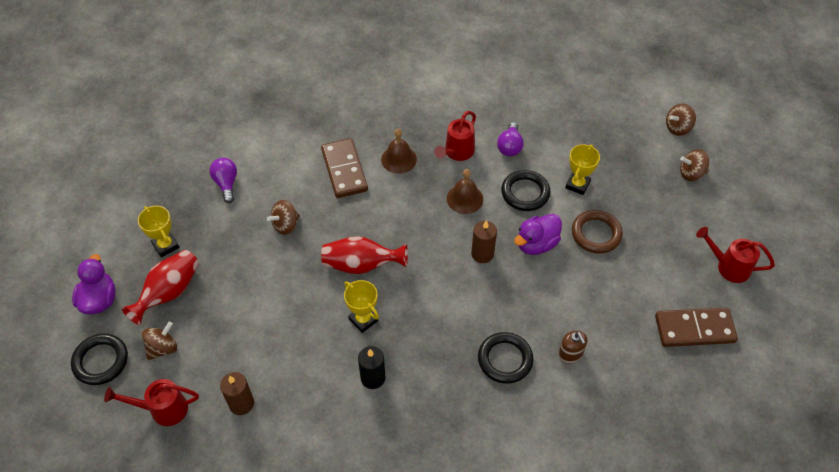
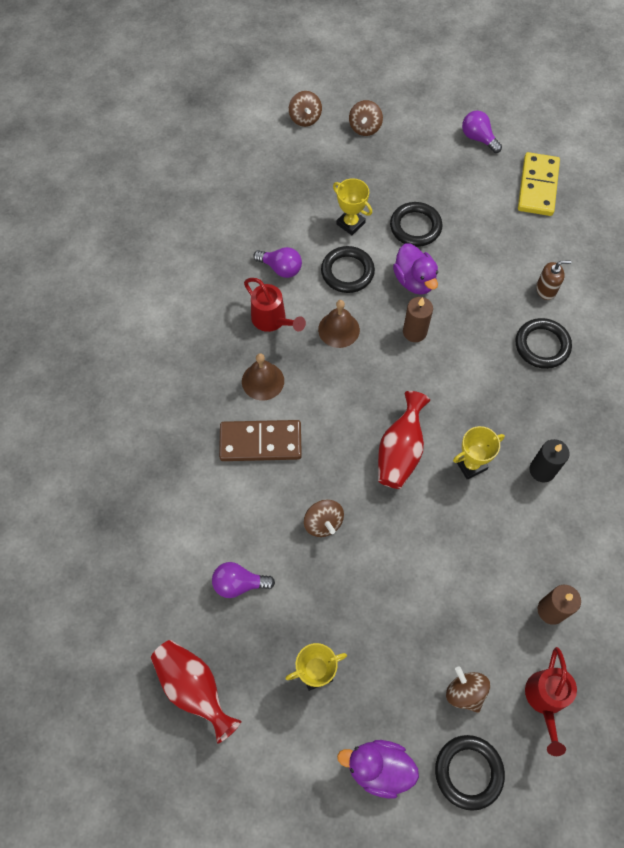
camera: 75 degrees left, 10 degrees up
(169, 293) = (388, 676): red vase -> red vase (194, 688)
(596, 234) = (415, 227): brown ring -> black ring
(694, 329) = (538, 186): brown domino -> yellow domino
(729, 267) = (478, 138): red watering can -> purple light bulb

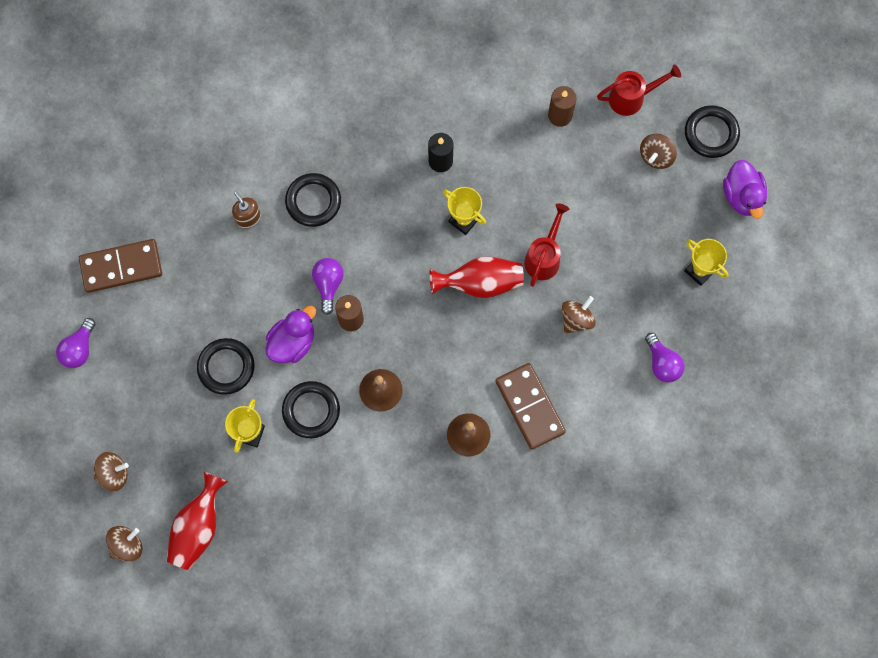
camera: 115 degrees left, 10 degrees up
(194, 688) = (759, 357): red vase -> red vase (198, 527)
(272, 320) = (399, 457): red watering can -> red watering can (544, 257)
(281, 268) = (336, 477): purple light bulb -> purple light bulb (328, 284)
(538, 186) = (121, 267): yellow domino -> brown domino

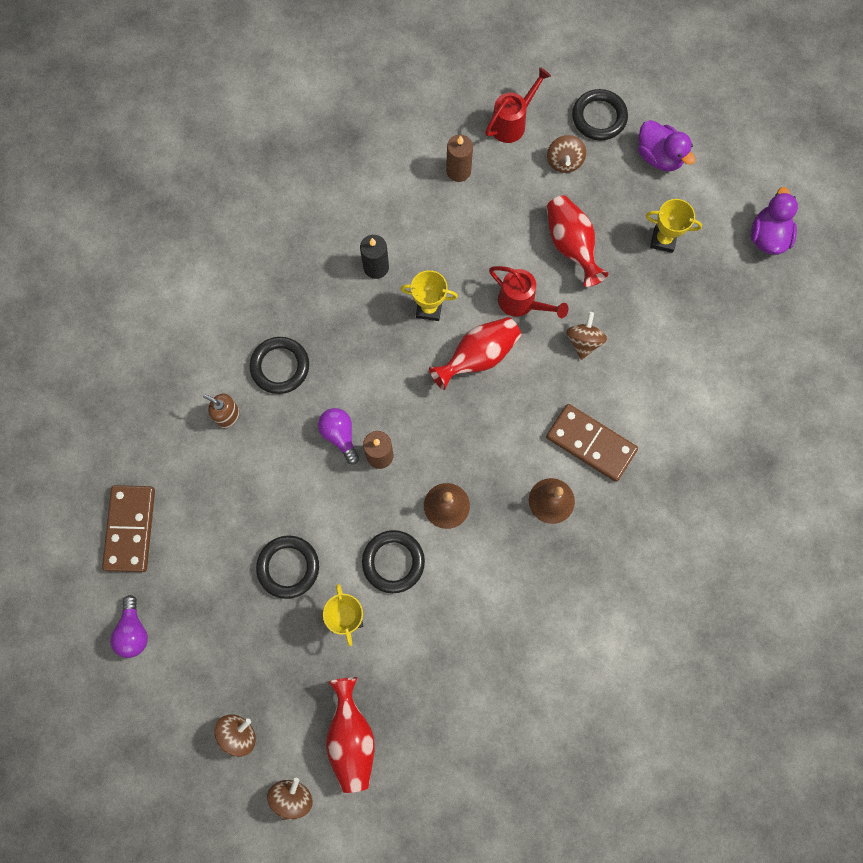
camera: 30 degrees left, 0 degrees up
(121, 267) = (130, 529): brown domino -> brown domino turned 45 degrees counterclockwise
(292, 342) = (338, 508): purple duck -> purple duck (767, 237)
(544, 257) = (521, 303): red watering can -> red watering can turned 135 degrees clockwise
(616, 232) = (571, 246): none -> red vase
(662, 363) = (682, 338): purple light bulb -> none

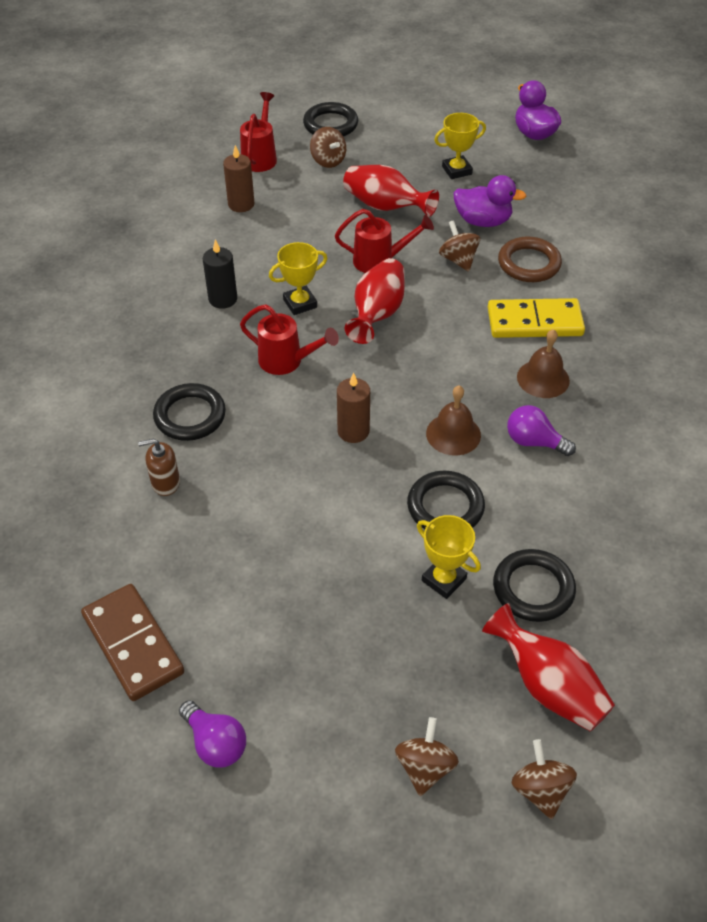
camera: 35 degrees left, 25 degrees down
(288, 567) = (342, 574): black ring -> black ring (533, 588)
(340, 435) = (299, 437): purple light bulb -> purple light bulb (534, 442)
(379, 359) = (286, 361): none -> red watering can
(591, 443) = (534, 322): brown domino -> yellow domino
(636, 382) = (529, 263): none -> brown ring
(659, 157) = (402, 126): purple duck -> purple duck (483, 221)

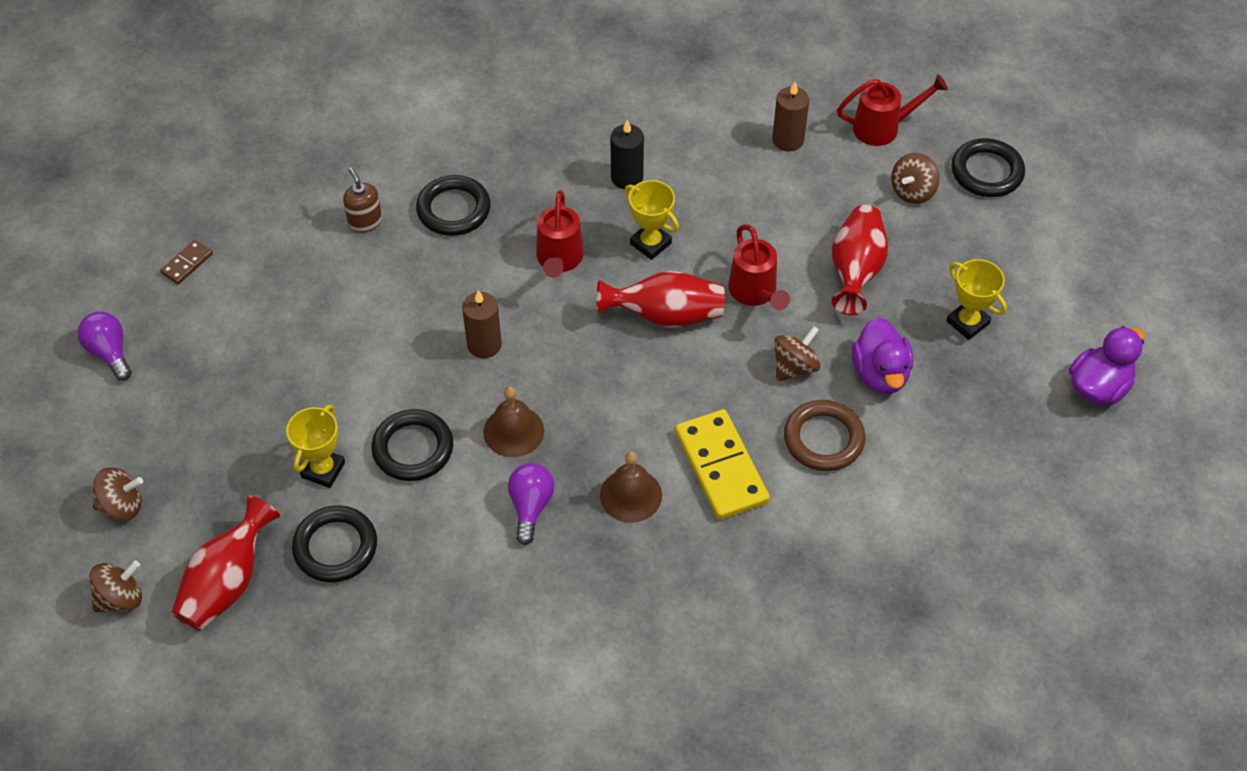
camera: 70 degrees right, 5 degrees up
(132, 644) = (187, 263): brown domino -> brown domino, size x0.48
(215, 743) = (109, 352): purple light bulb -> purple light bulb turned 120 degrees clockwise

